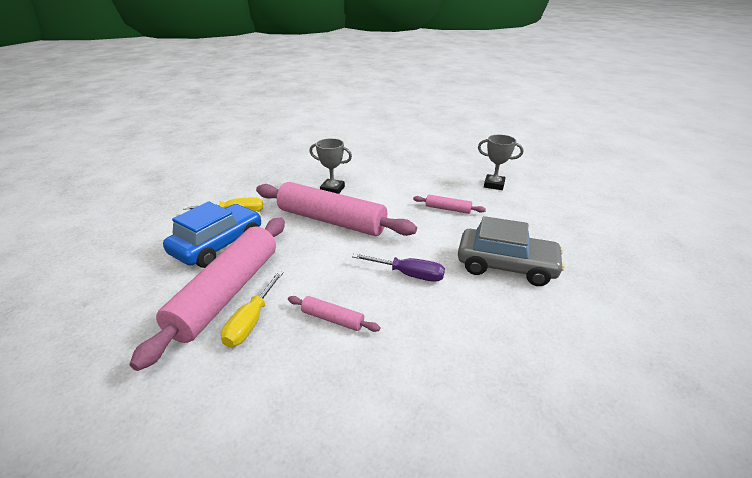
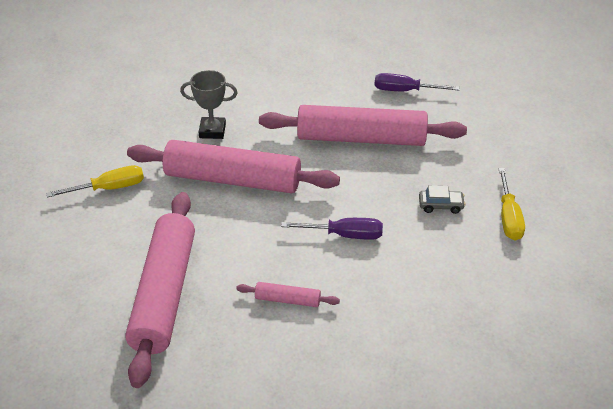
camera: 15 degrees left, 10 degrees up
(218, 245) = (117, 238): blue car -> none
(251, 321) = (208, 319): yellow screwdriver -> yellow screwdriver (508, 217)
(448, 209) = (361, 138): pink rolling pin -> pink rolling pin, size x2.38
(494, 185) = (405, 91): grey trophy -> purple screwdriver
(506, 266) = (440, 205): grey car -> grey car, size x0.43

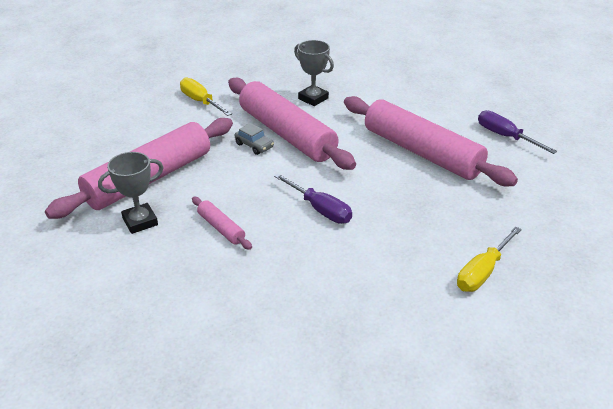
camera: 40 degrees right, 5 degrees down
(109, 188) = (201, 102): yellow screwdriver -> yellow screwdriver turned 150 degrees counterclockwise
(211, 338) = (140, 221): none -> grey trophy
(440, 205) = (429, 230): grey car -> grey car (254, 145)

